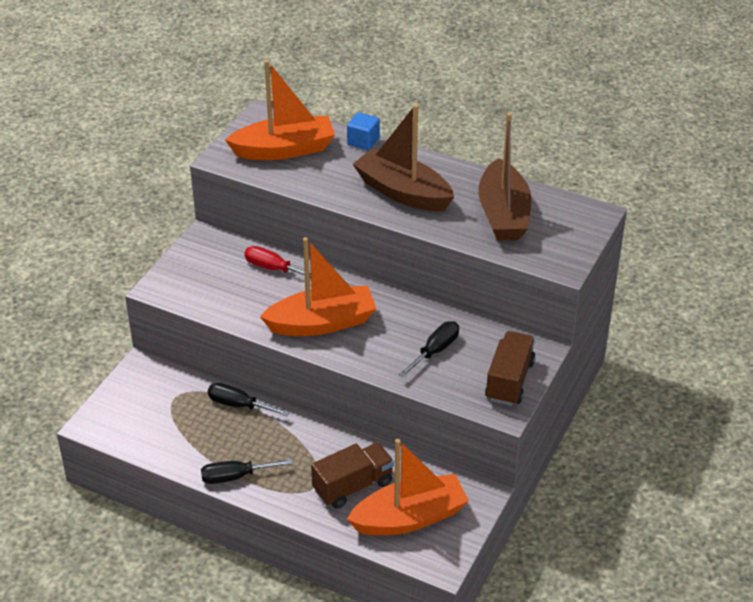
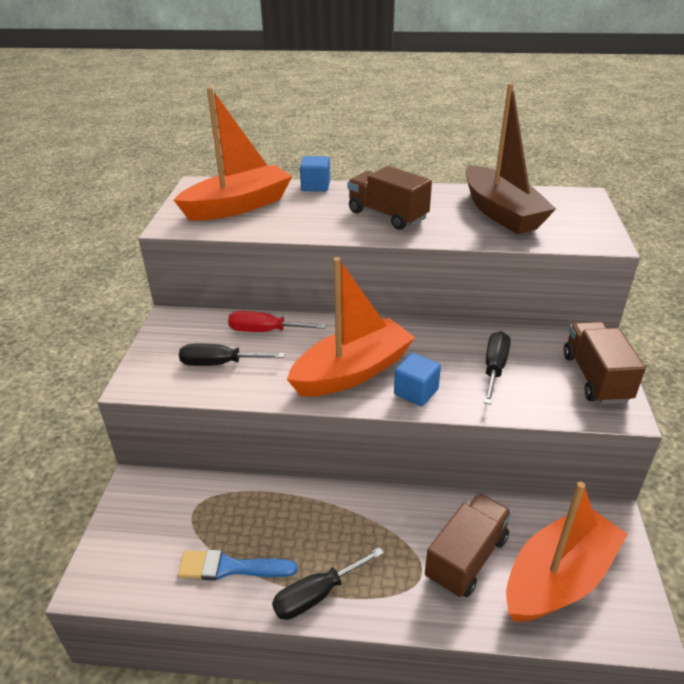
camera: 20 degrees left, 5 degrees down
(185, 442) = (230, 567): none -> blue brush
(239, 405) = (276, 497): black screwdriver -> black screwdriver (220, 363)
(360, 352) = (416, 392): none -> blue cube
(403, 192) = (387, 215): brown boat -> brown truck

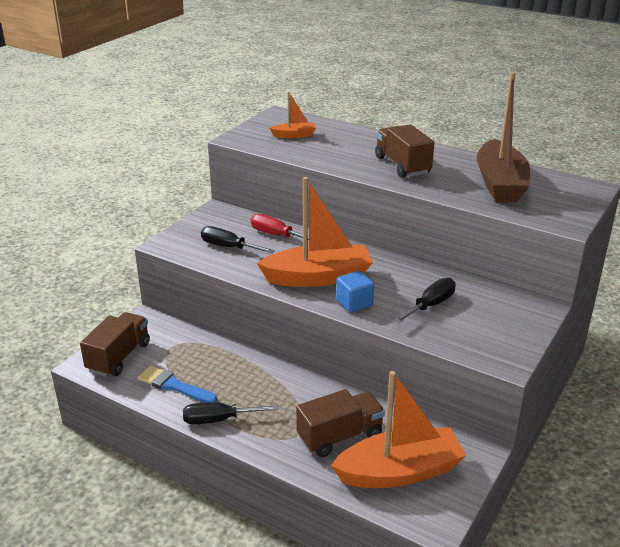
camera: 25 degrees right, 5 degrees down
(238, 206) = (294, 135): orange boat -> orange boat, size x0.47
(315, 186) = (366, 133): blue cube -> none
(595, 378) = (509, 334): brown truck -> brown truck (119, 357)

